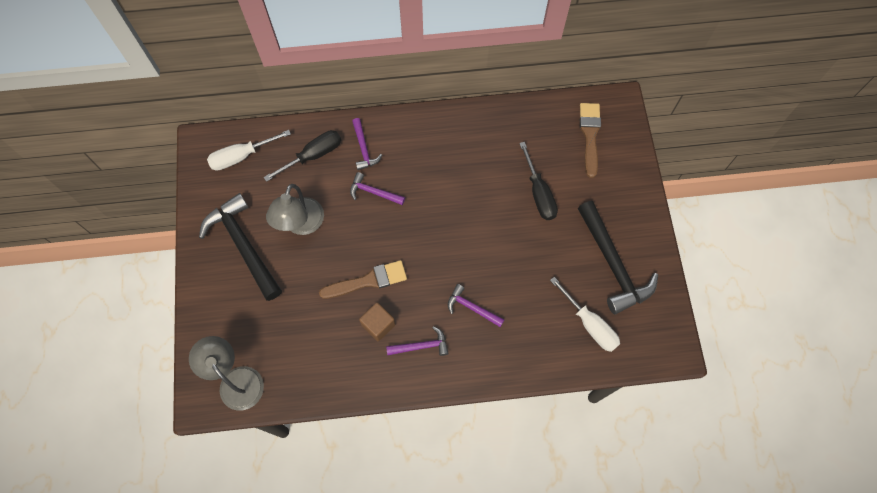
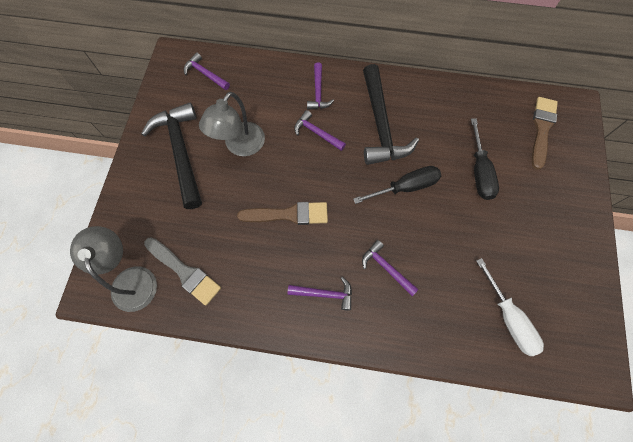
camera: 15 degrees right, 0 degrees up
(241, 156) = (205, 74): white screwdriver -> purple hammer
(285, 360) = (185, 272): none -> grey brush
(313, 156) = (269, 88): black screwdriver -> black screwdriver (405, 187)
(378, 325) = (287, 261): brown cube -> none
(613, 265) = (545, 261): black hammer -> black hammer (380, 125)

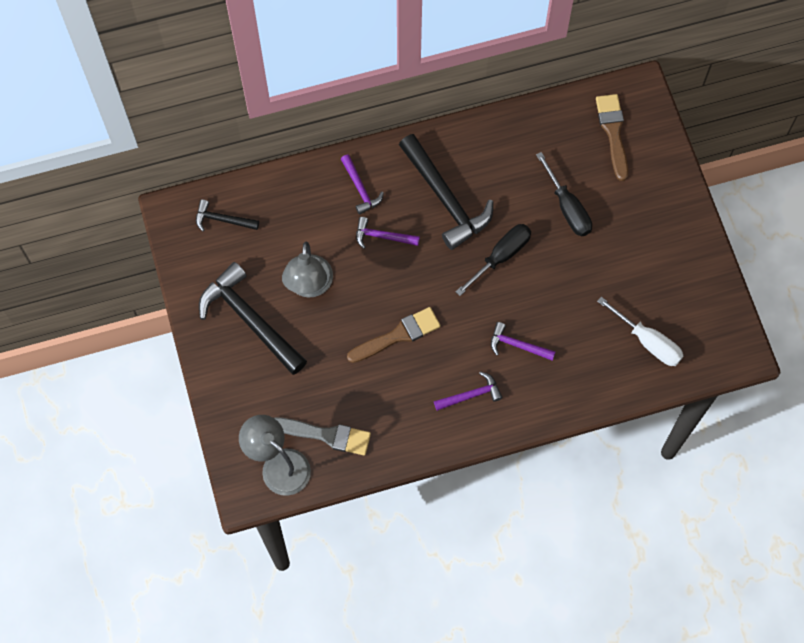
camera: 25 degrees left, 0 degrees up
(205, 74) = (222, 220): purple hammer -> black hammer

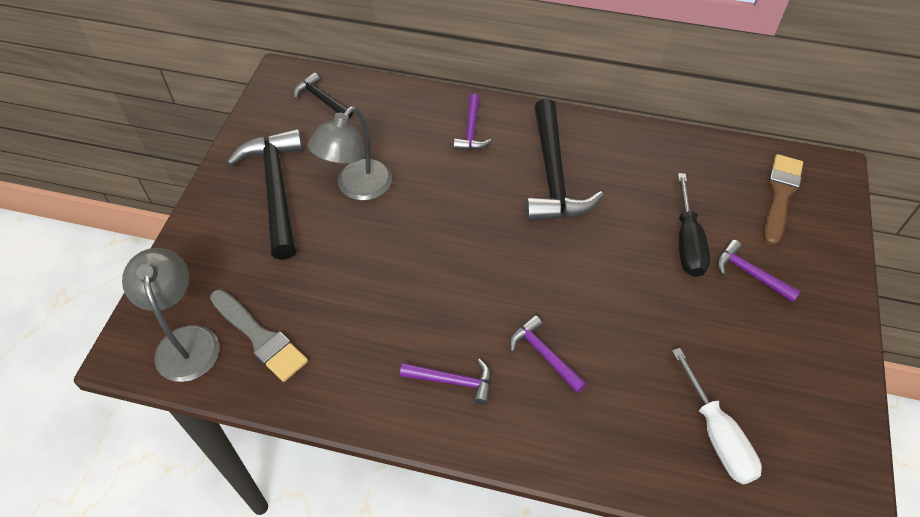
camera: 30 degrees right, 15 degrees down
(382, 236) = (464, 179): purple hammer -> purple hammer (750, 273)
(398, 335) = (414, 276): brown brush -> none
(500, 257) = (580, 254): black screwdriver -> none

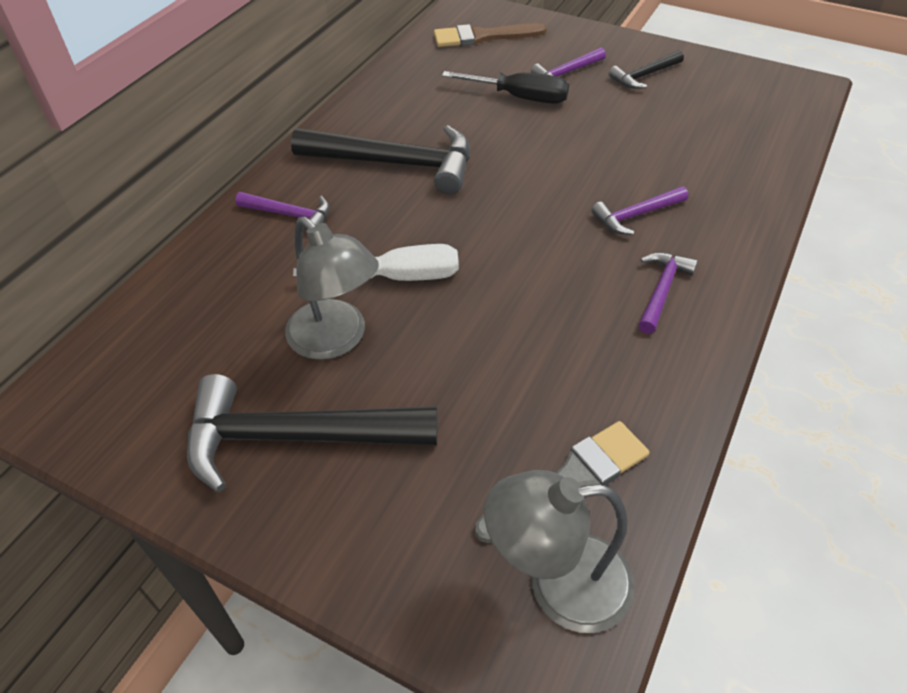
camera: 75 degrees left, 5 degrees down
(321, 99) = (133, 361): black hammer -> black hammer (644, 76)
(717, 434) = (732, 129): white screwdriver -> white screwdriver (398, 277)
(780, 195) = (483, 37): brown brush -> brown brush turned 45 degrees counterclockwise

